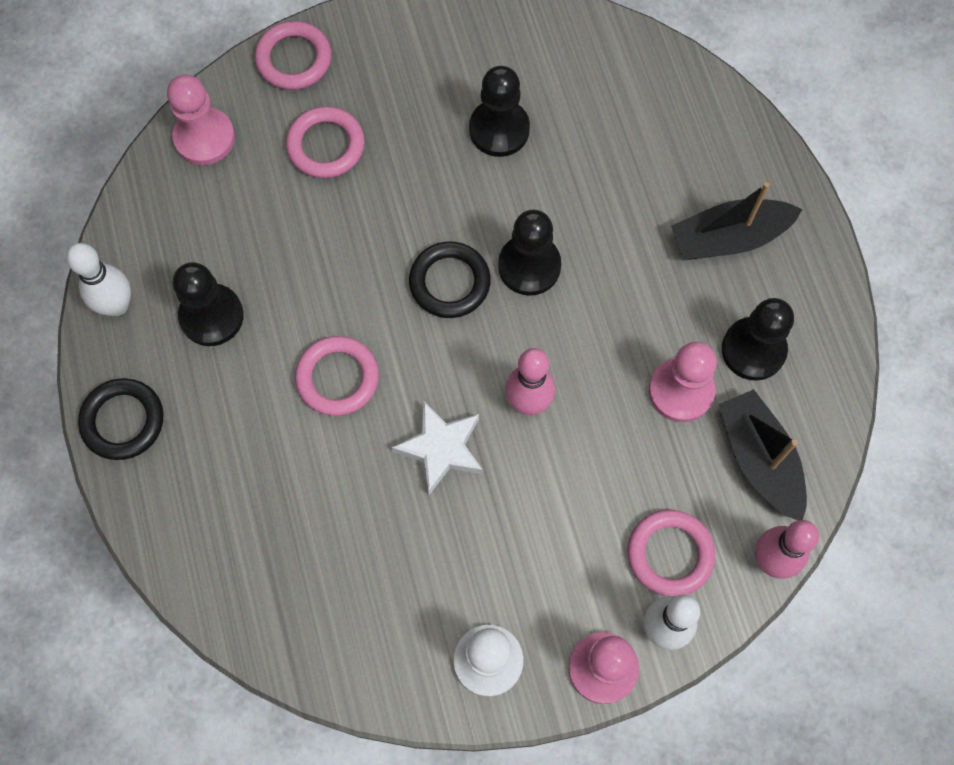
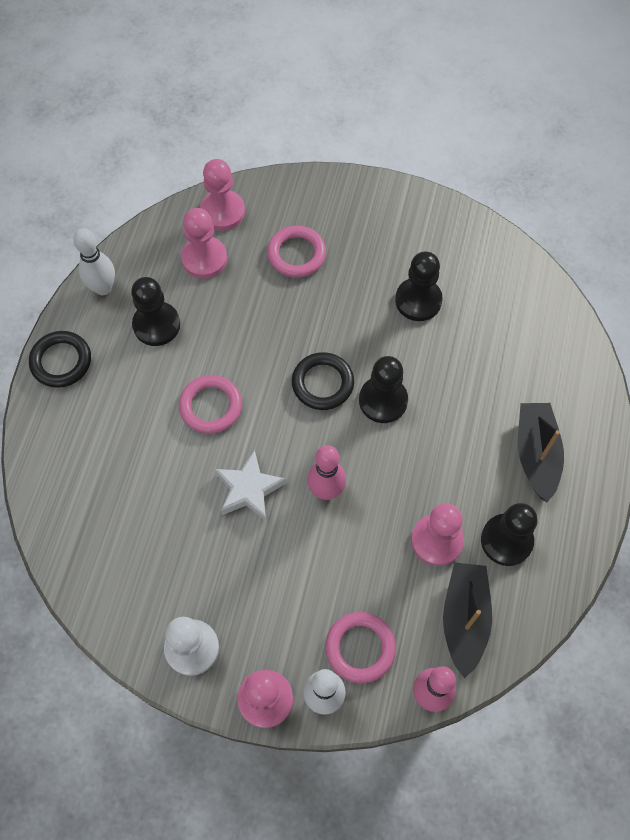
camera: 30 degrees right, 5 degrees down
(218, 206) = (204, 258): none -> pink pawn
(294, 59) = (310, 190): pink ring -> none
(729, 238) = (536, 454): black boat -> black boat turned 75 degrees clockwise

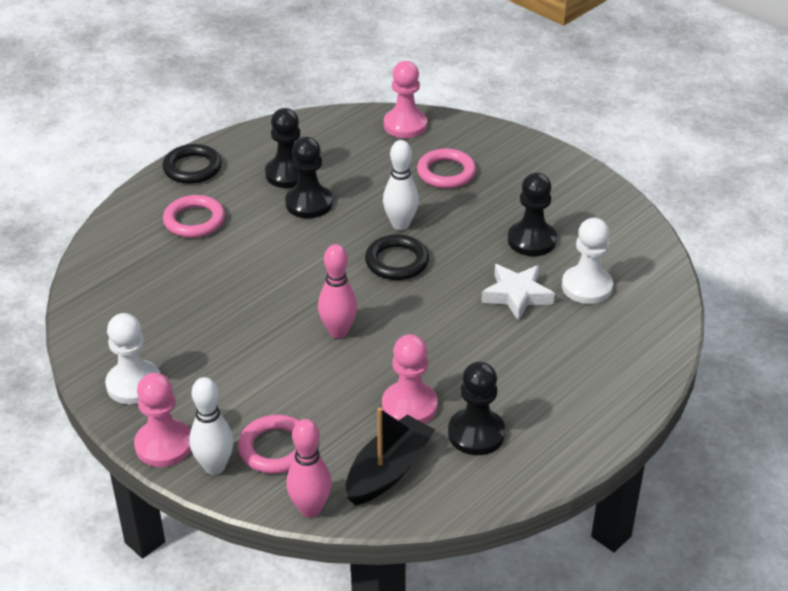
camera: 30 degrees right, 25 degrees down
(103, 288) = (265, 137): white bowling pin -> white bowling pin (400, 224)
(204, 258) = (364, 148): pink pawn -> none
(211, 406) = (287, 240): pink ring -> pink ring (194, 220)
(249, 489) = (272, 304): white star -> white star (517, 295)
(383, 400) = (441, 293): black pawn -> black pawn (309, 203)
(494, 331) = (587, 286): none -> white pawn
(536, 454) = (557, 386): black boat -> none

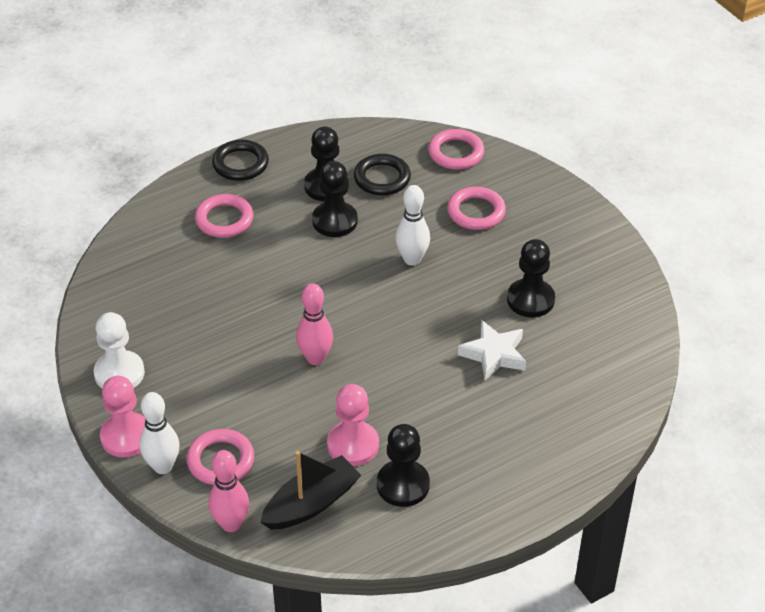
camera: 15 degrees right, 5 degrees up
(397, 261) = (394, 297): black ring -> black ring (382, 178)
(405, 125) = (456, 153): pink pawn -> pink ring
(587, 286) = (564, 359): white pawn -> none

